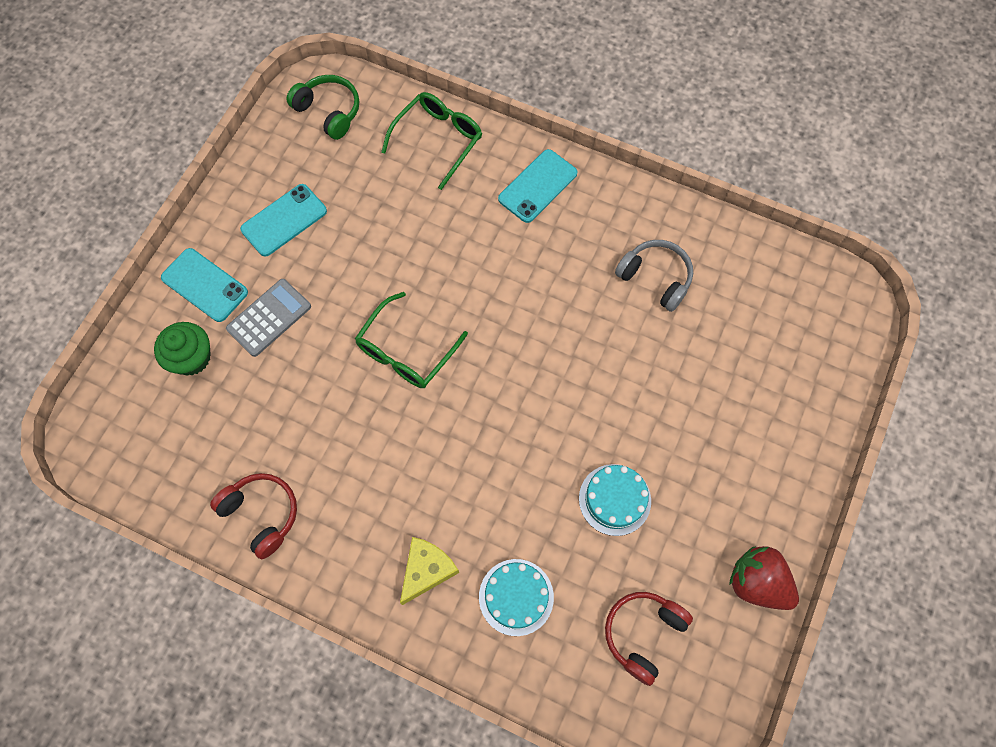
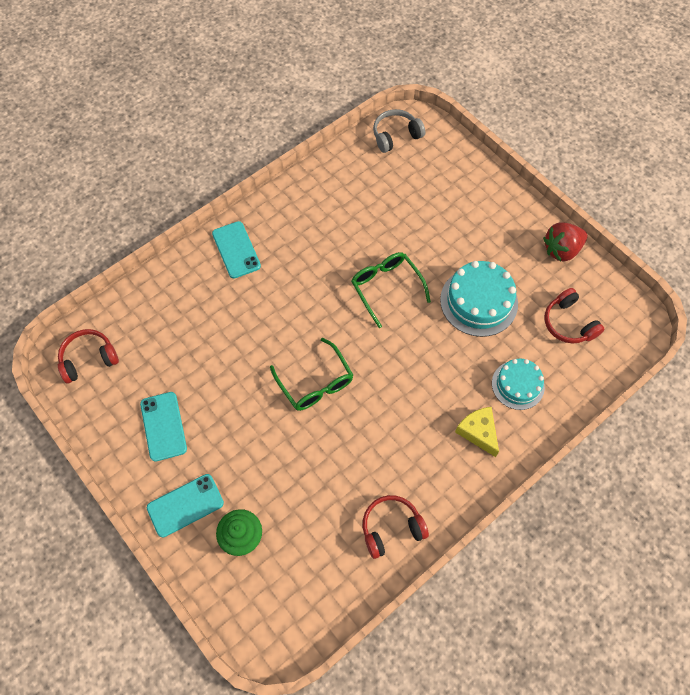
camera: 65 degrees left, 5 degrees down
(269, 318) = (239, 467): grey calculator -> none
(329, 111) = (89, 359): green headphones -> red headphones
(438, 140) = (161, 296): green glasses -> green glasses (386, 288)
(614, 499) = (479, 301): turquoise cake -> turquoise cake, size x1.55
(655, 278) = (342, 213): grey headphones -> grey headphones (396, 136)

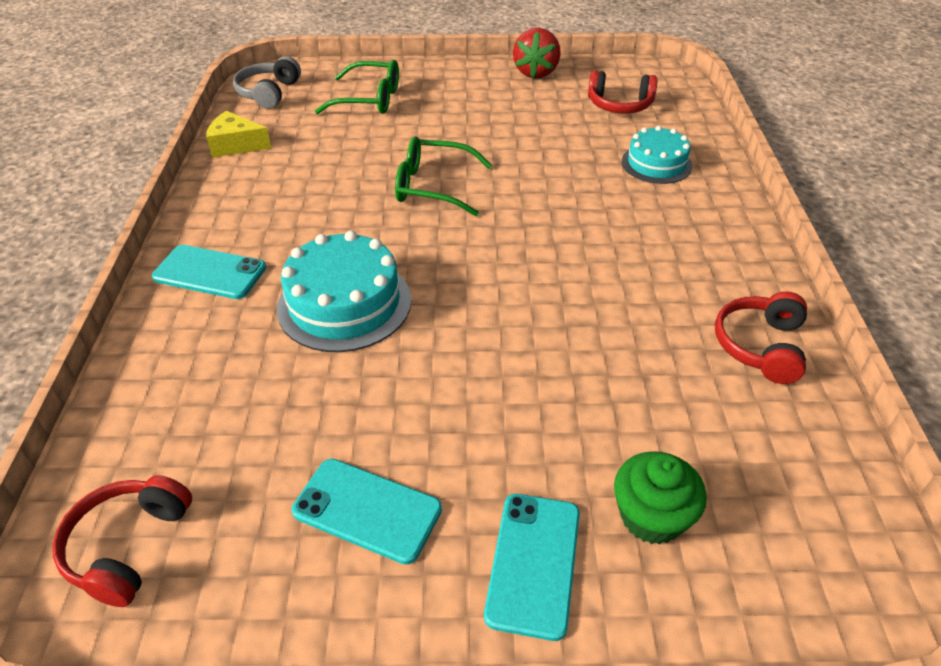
camera: 50 degrees left, 20 degrees down
(315, 382) = (486, 304): green glasses -> green glasses (369, 99)
(478, 432) = (687, 215): yellow cheese -> yellow cheese (236, 145)
(479, 301) = (530, 139): turquoise cake -> turquoise cake (344, 303)

